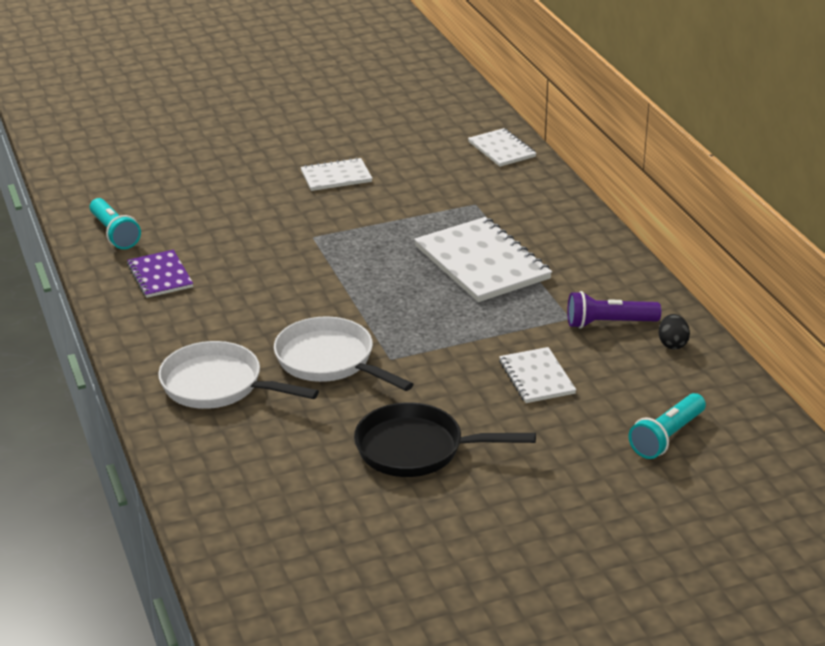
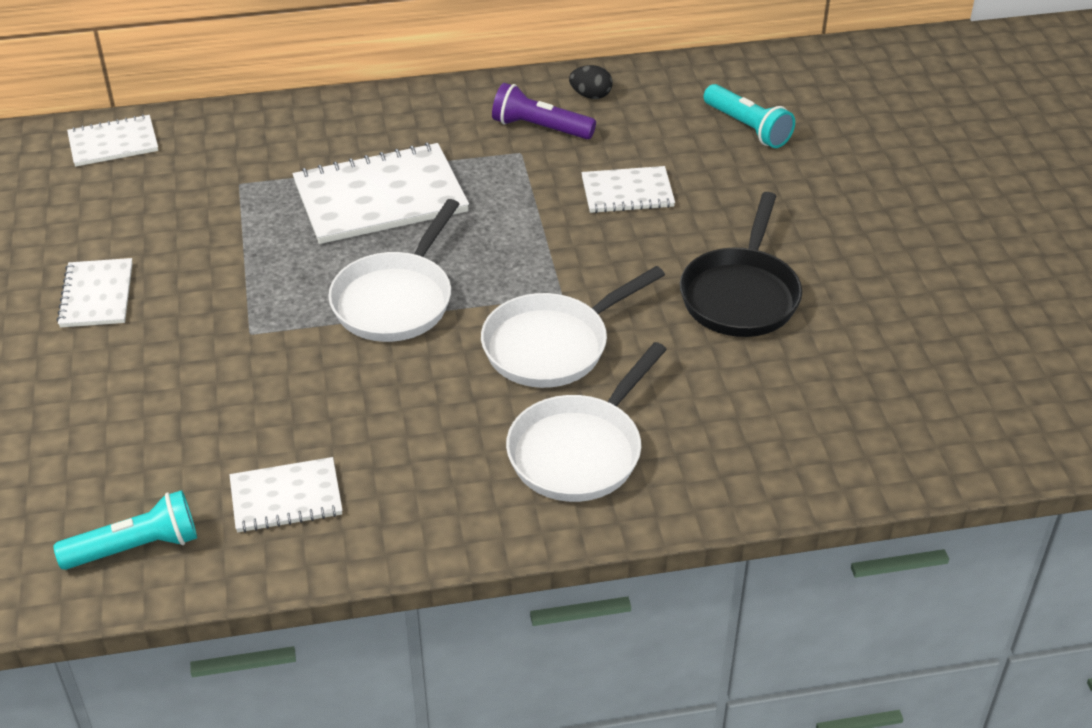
camera: 80 degrees left, 10 degrees up
(160, 276) = (286, 497): purple notebook -> white notebook
(363, 287) = (396, 300): none -> white pan
(609, 323) = (540, 128): purple flashlight -> purple flashlight turned 105 degrees clockwise

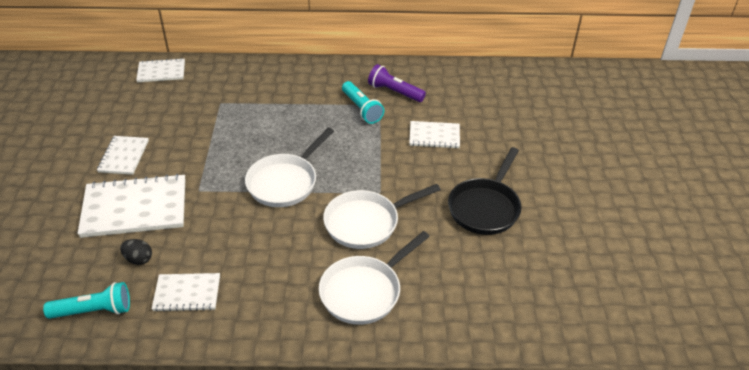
camera: 10 degrees right, 0 degrees up
(380, 197) = (294, 121): white notebook -> white notebook (135, 208)
(591, 95) = (428, 77): black egg -> black egg (138, 259)
(747, 127) = (514, 107): turquoise flashlight -> turquoise flashlight (361, 109)

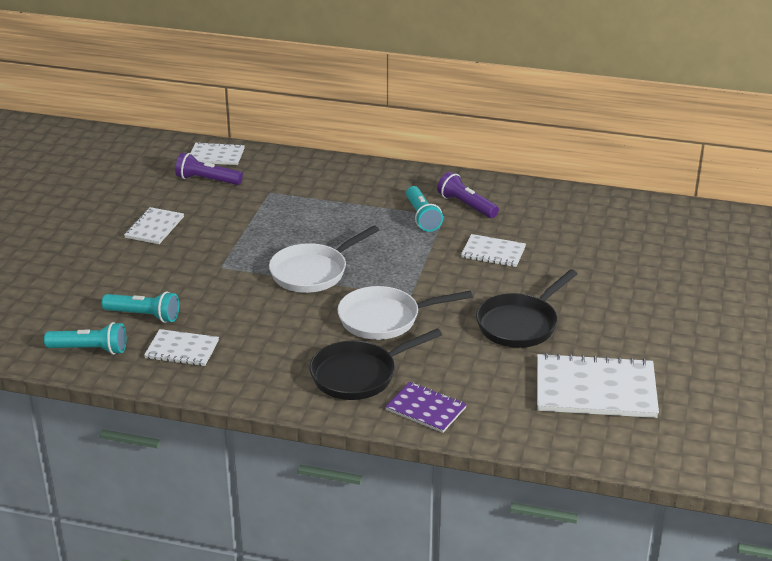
camera: 15 degrees right, 10 degrees down
(135, 208) = (152, 273): white notebook -> white notebook (595, 389)
(138, 259) = (144, 315): black egg -> turquoise flashlight
(160, 98) = (207, 180): none -> purple flashlight
(364, 291) = (359, 375): white pan -> black pan
(439, 319) = (426, 409): none -> purple notebook

